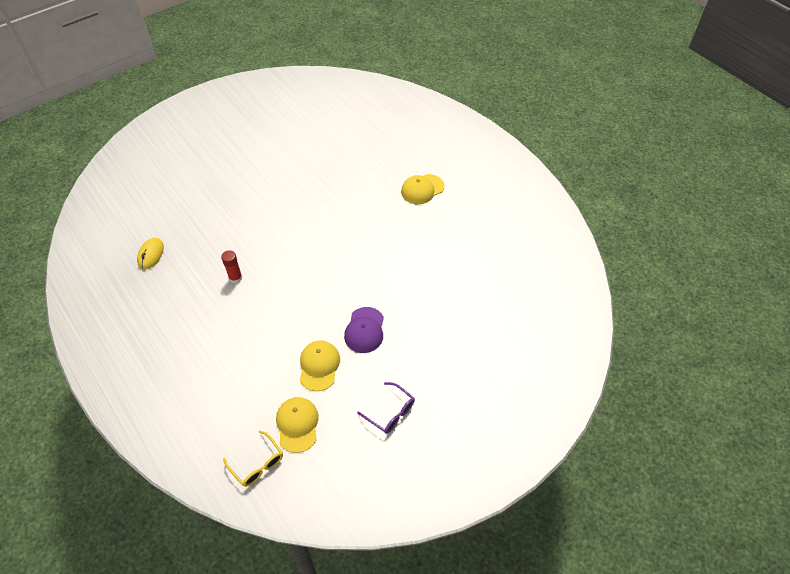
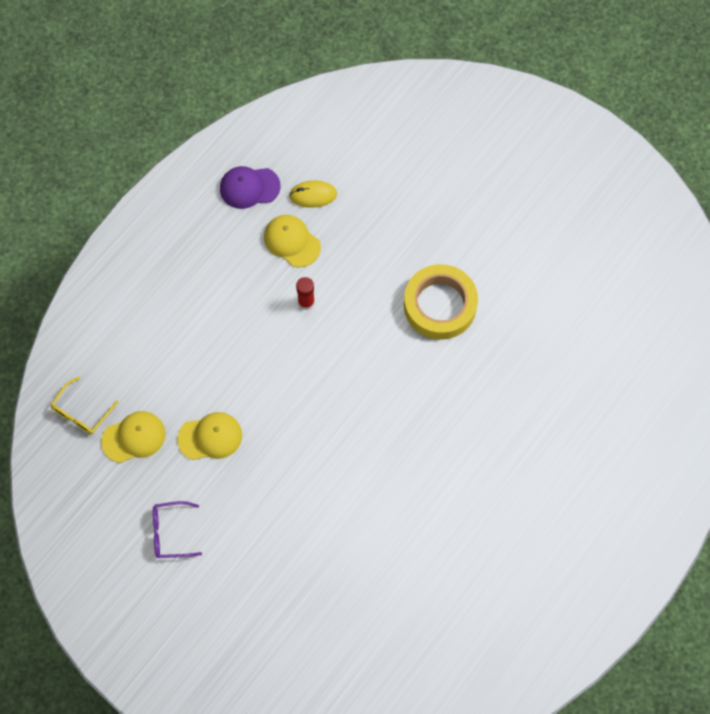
camera: 75 degrees right, 15 degrees up
(276, 201) = (440, 305): none -> yellow tape
(364, 330) = (271, 474): purple cap -> purple cap (249, 187)
(390, 413) = (170, 532): purple glasses -> purple glasses turned 60 degrees clockwise
(422, 189) = (519, 486): yellow cap -> yellow cap (292, 241)

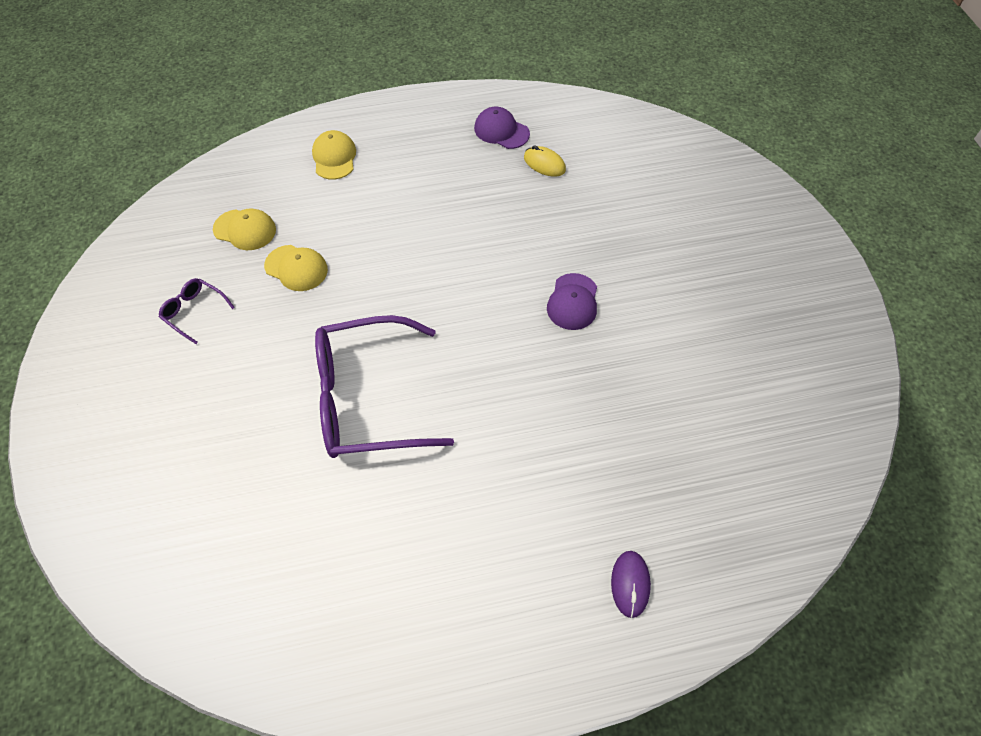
camera: 40 degrees right, 10 degrees down
(81, 412) = (230, 189): yellow glasses -> none
(292, 241) = (497, 182): yellow cap -> yellow cap (334, 157)
(306, 302) = (466, 228): red glue stick -> none
(366, 494) = (367, 398): none -> purple glasses
(440, 305) = (573, 302): yellow tape -> purple cap
(638, 478) = (630, 584): none -> purple mouse

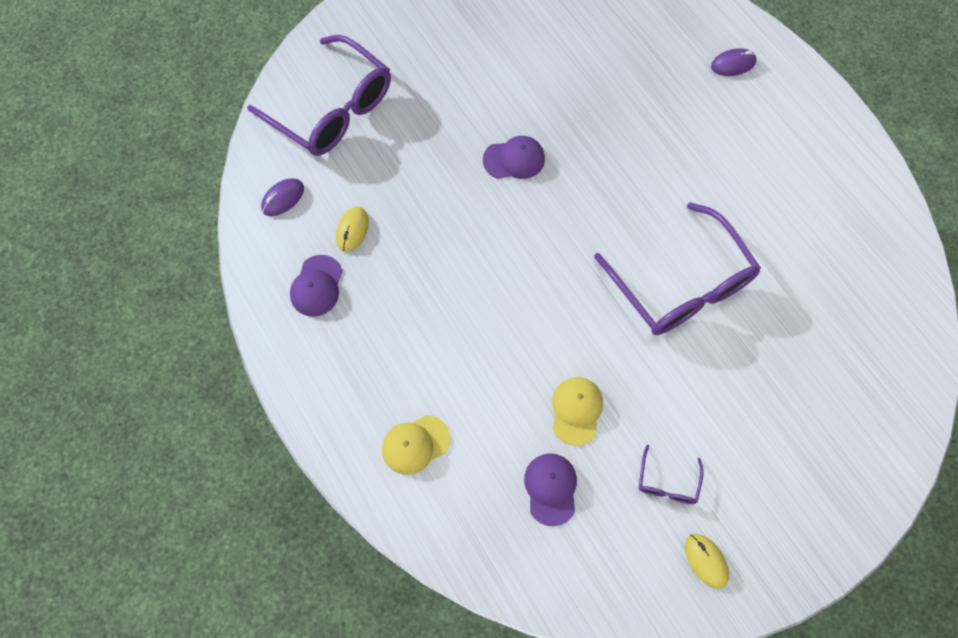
camera: 110 degrees left, 10 degrees up
(115, 315) = (706, 561): none -> yellow mouse
(245, 230) = (551, 488): yellow cap -> purple cap
(595, 127) = (283, 198): none -> purple mouse
(679, 179) = (333, 109): none -> purple glasses

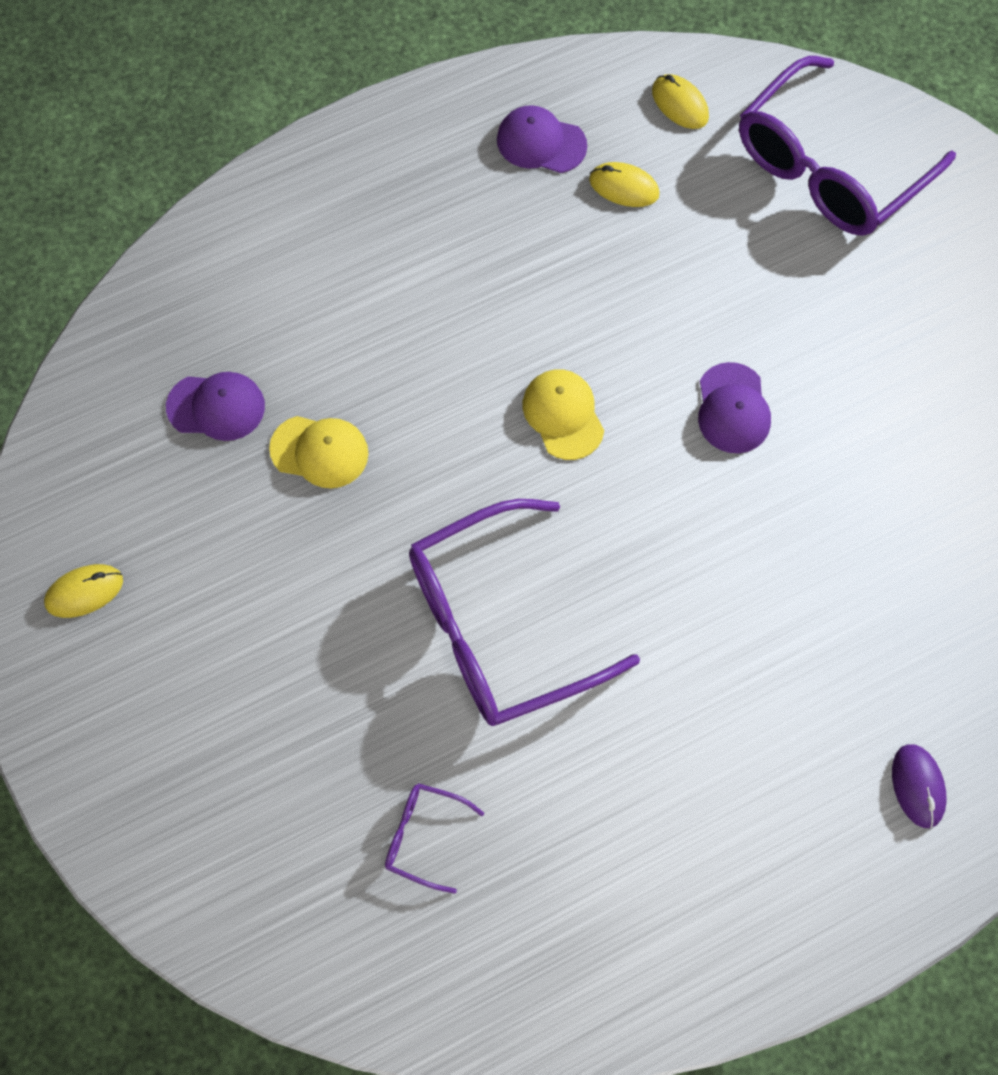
camera: 95 degrees right, 0 degrees up
(283, 198) = (679, 104): purple mouse -> yellow mouse
(415, 444) = (302, 249): yellow cap -> yellow cap (563, 415)
(667, 483) = (199, 558): purple glasses -> purple glasses (423, 836)

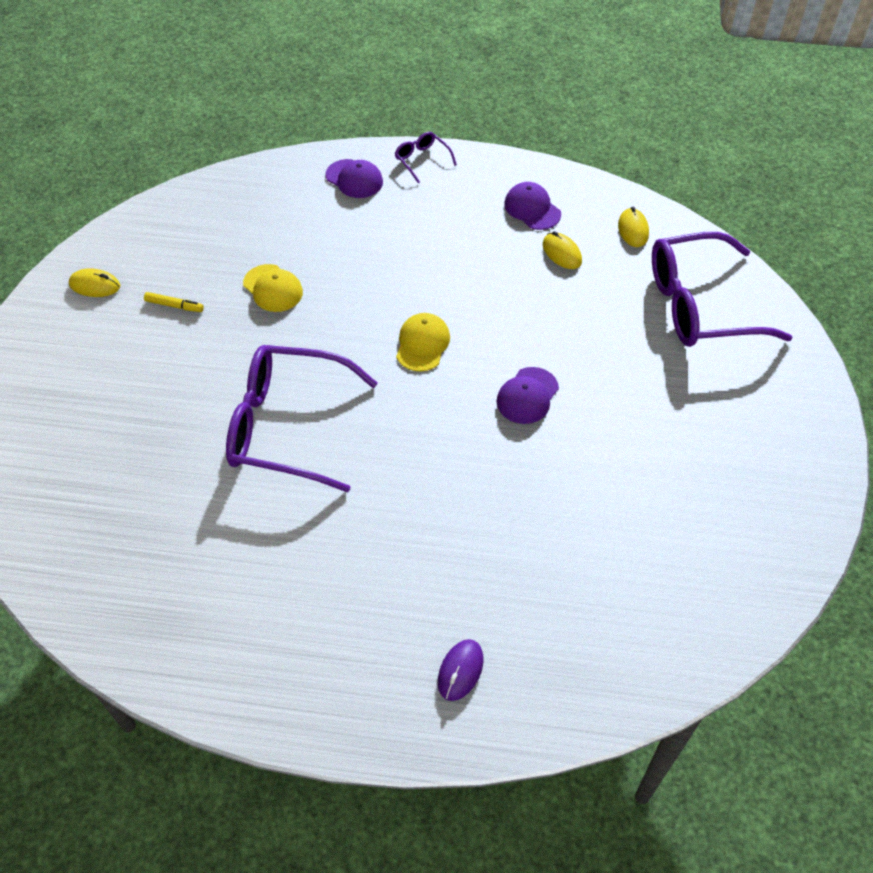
camera: 35 degrees right, 15 degrees down
(216, 407) = (240, 240): purple cap -> purple cap (354, 179)
(216, 554) = (174, 306): none -> yellow marker
(423, 836) = (146, 505): purple glasses -> purple glasses (422, 160)

